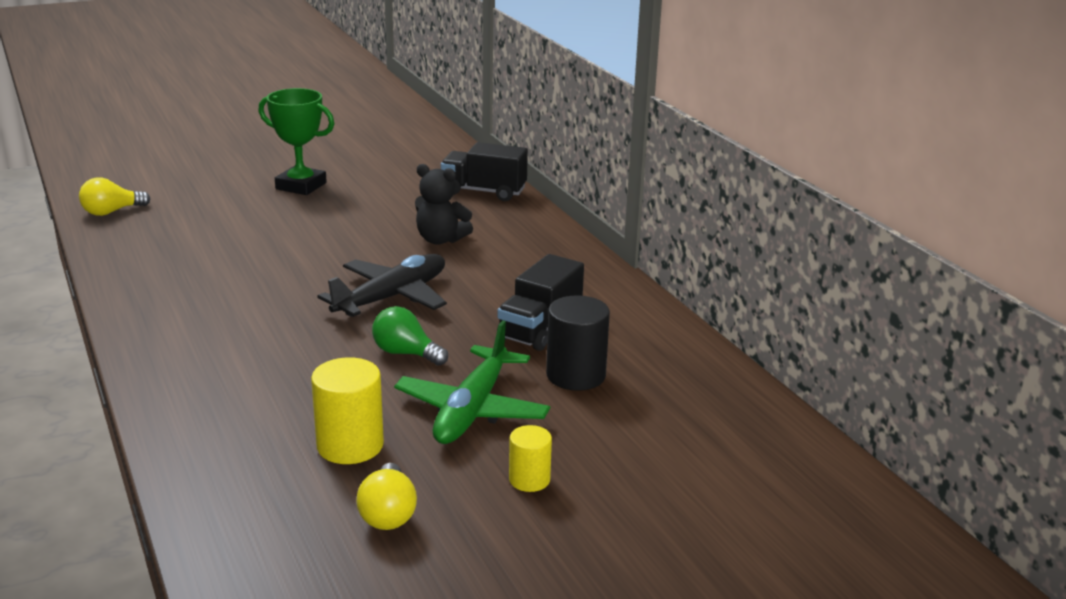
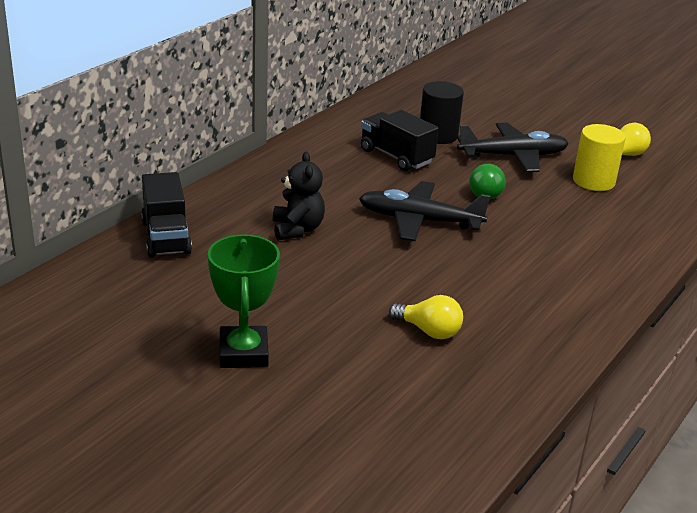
camera: 120 degrees left, 5 degrees up
(111, 212) = (436, 459): yellow light bulb -> yellow light bulb (429, 331)
(472, 409) = (512, 156): green plane -> black plane
(529, 479) = (549, 128): yellow cylinder -> none
(540, 328) = (396, 157): black truck -> black truck turned 135 degrees counterclockwise

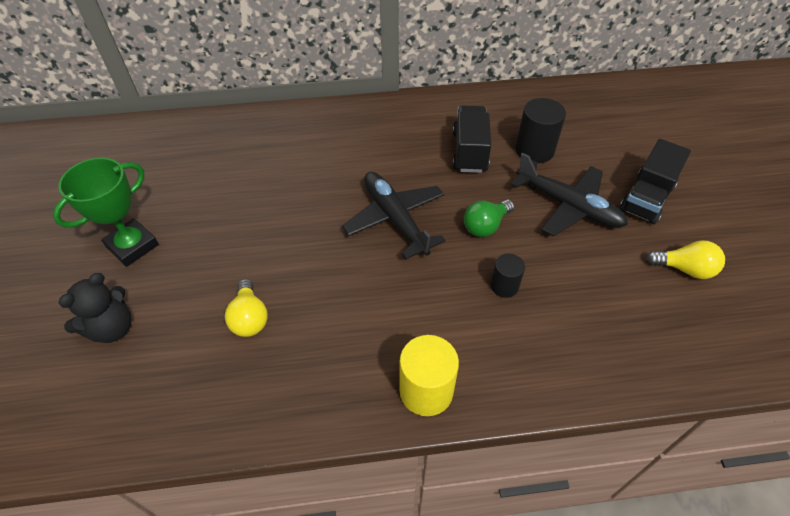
camera: 50 degrees right, 20 degrees up
(166, 237) = (228, 131): black truck -> black truck (646, 198)
(297, 229) = (306, 173): black teddy bear -> black teddy bear (112, 328)
(551, 217) = (504, 286): none -> black cylinder
(593, 181) = (605, 276): yellow cylinder -> yellow cylinder (426, 391)

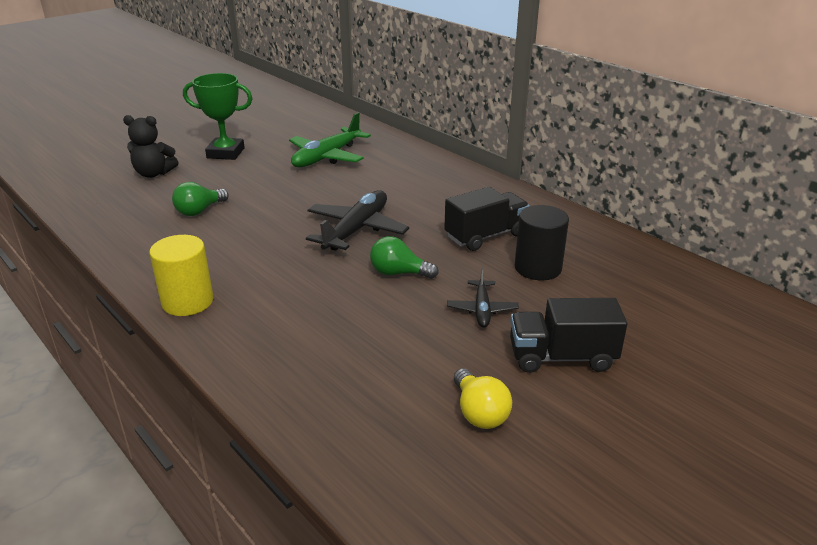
camera: 55 degrees right, 20 degrees down
(233, 175) = (327, 157): none -> green plane
(249, 318) = (199, 211): yellow light bulb -> green light bulb
(504, 286) = (335, 304): black cylinder -> none
(567, 206) = (482, 309): black plane -> black plane, size x0.55

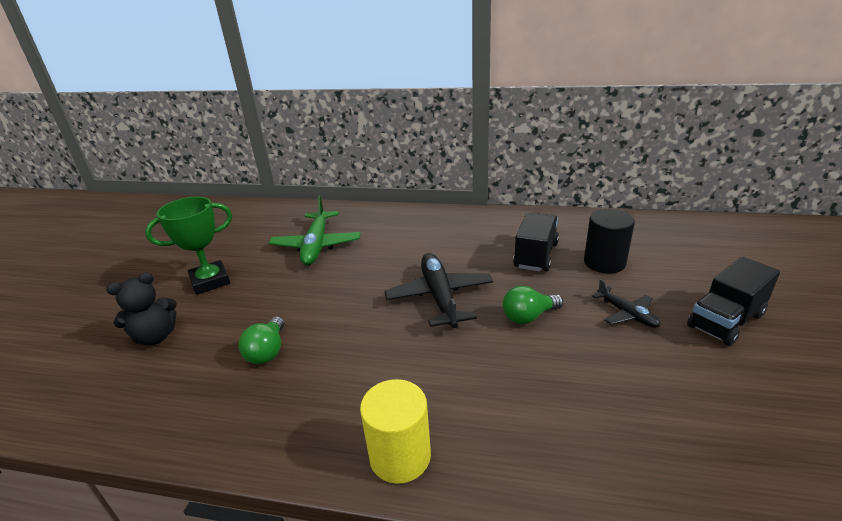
camera: 35 degrees left, 0 degrees up
(479, 412) = (762, 399): yellow light bulb -> none

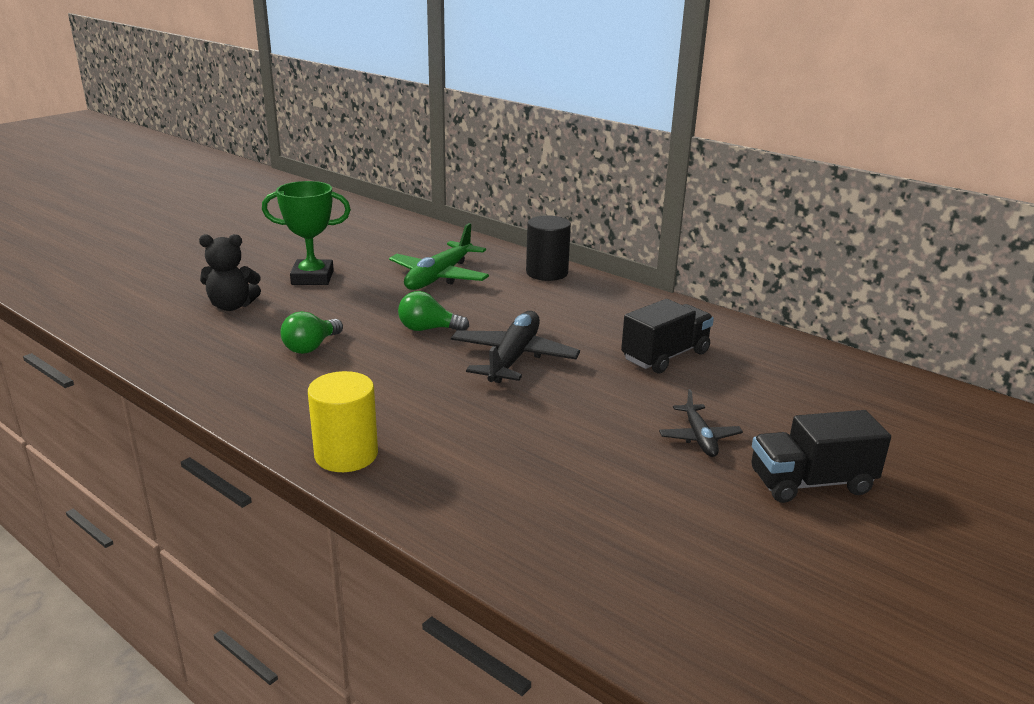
camera: 25 degrees right, 5 degrees down
(528, 316) = (586, 404): green light bulb -> green light bulb (428, 329)
(604, 262) = (739, 387): black cylinder -> black cylinder (547, 273)

